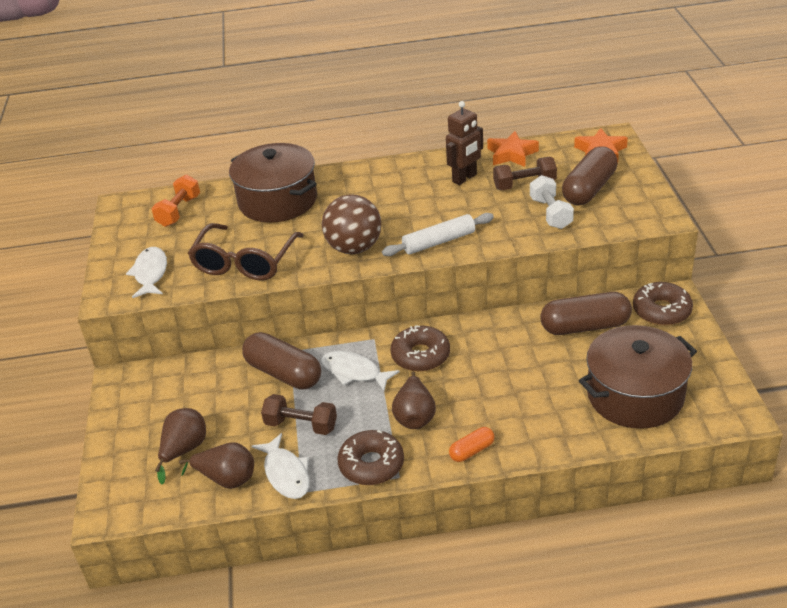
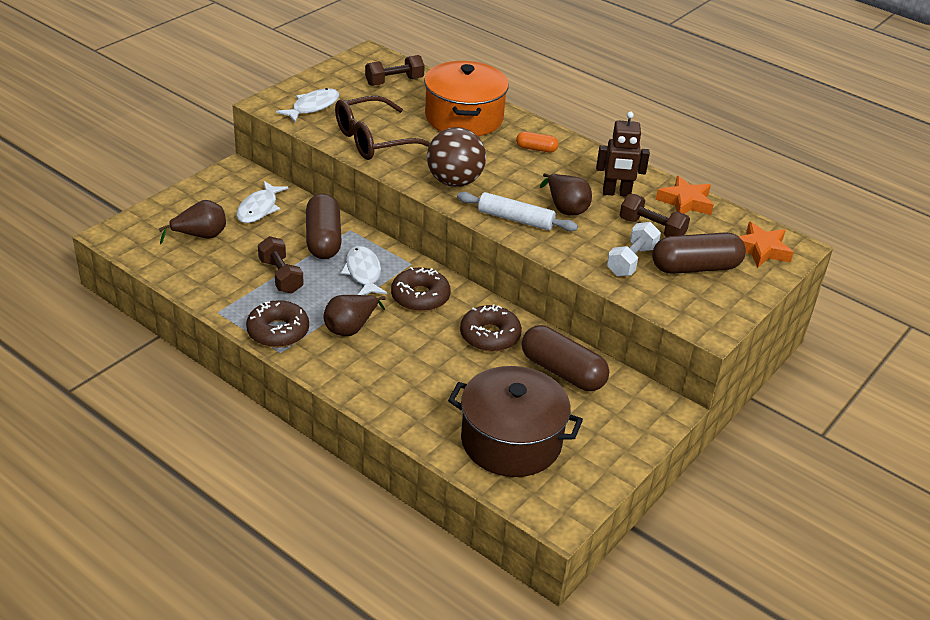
camera: 40 degrees right, 0 degrees up
(179, 211) = (394, 81): orange dumbbell -> brown dumbbell
(226, 479) = (194, 270): brown pear -> brown pear (565, 208)
(277, 201) = (464, 117): brown pot -> orange pot
(286, 474) = (226, 295): white fish -> white fish (259, 208)
(472, 451) = (346, 376): orange capsule -> orange capsule (536, 149)
(661, 311) = (640, 409): brown donut -> brown donut (490, 336)

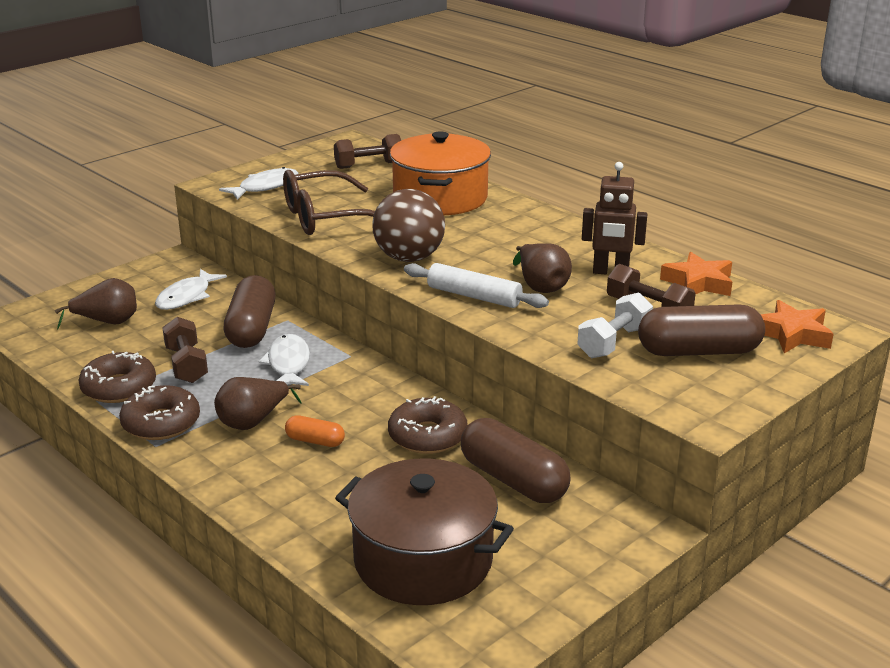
camera: 10 degrees right, 10 degrees down
(420, 297) = (350, 391): brown donut -> brown donut (119, 387)
(536, 149) = (520, 228): orange capsule -> orange capsule (315, 441)

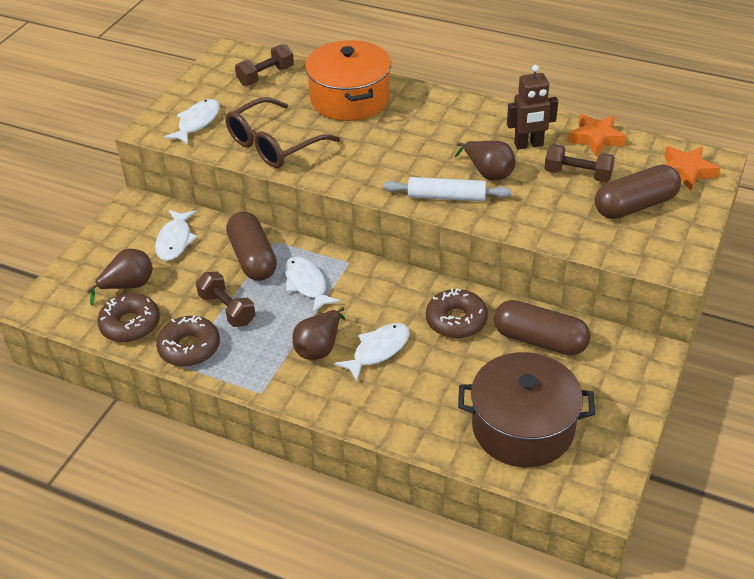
camera: 20 degrees left, 15 degrees up
(161, 423) = (249, 371): brown donut -> brown donut (130, 324)
(315, 441) = (378, 350): orange capsule -> white fish
(409, 258) = (371, 171): brown ball -> none
(614, 342) = (574, 214): white dumbbell -> none

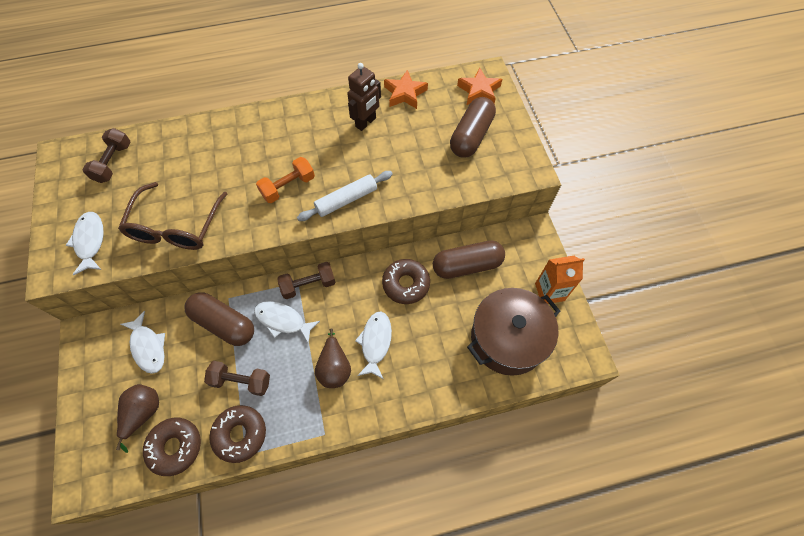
camera: 40 degrees left, 20 degrees up
(350, 99) = (203, 150): orange pot -> none
(400, 161) = (288, 187): none -> orange dumbbell
(488, 173) = (358, 162): brown pear -> none
(577, 175) = (417, 130): brown dumbbell -> brown dumbbell (308, 285)
(615, 415) = (549, 292): none -> orange carton

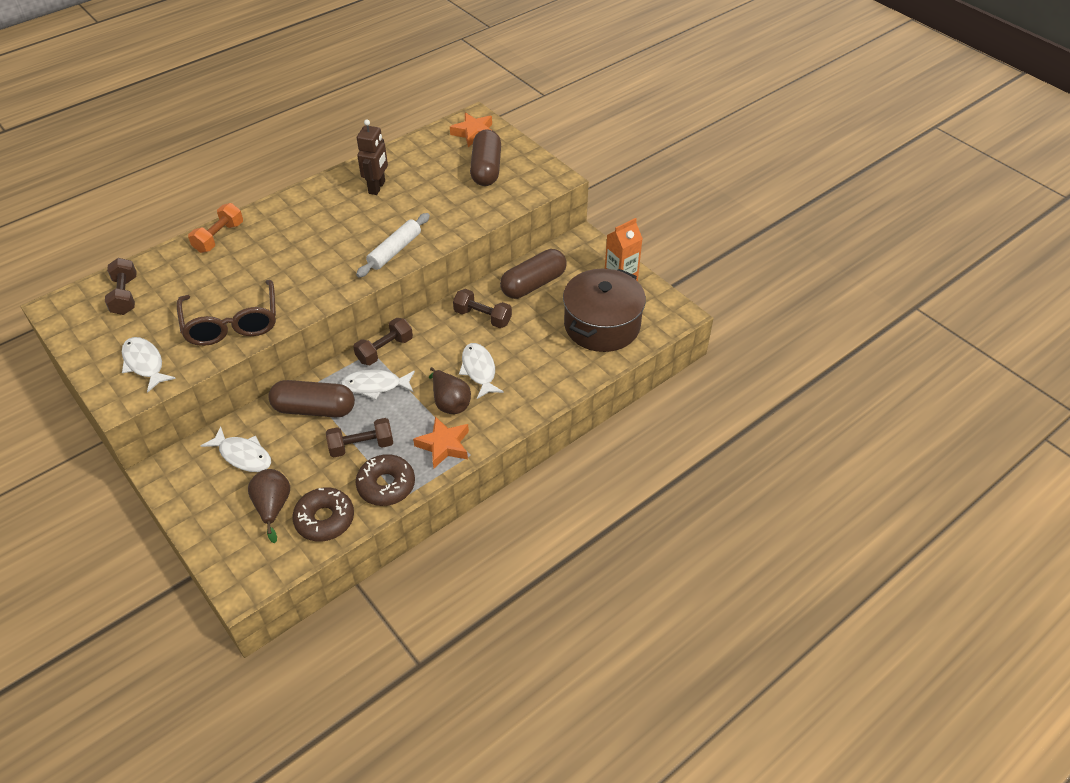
camera: 25 degrees left, 15 degrees down
(288, 187) = (329, 258): orange dumbbell -> orange dumbbell (219, 237)
(405, 93) = (402, 155): orange star -> orange star (444, 445)
(406, 284) = (482, 317): brown donut -> brown dumbbell

